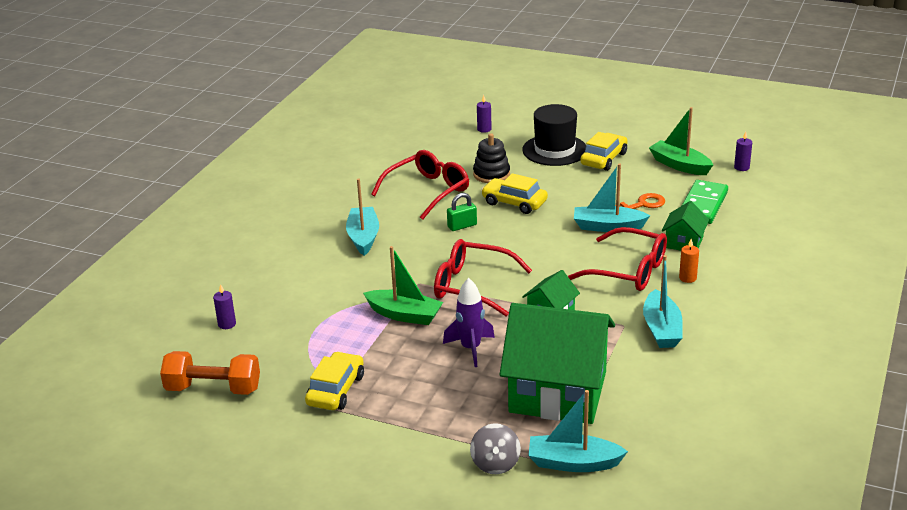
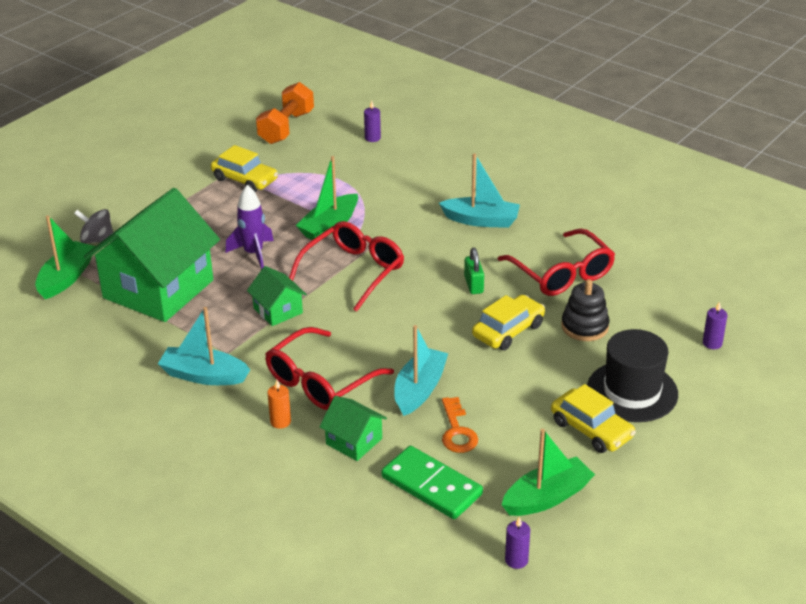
camera: 105 degrees right, 5 degrees up
(573, 463) = (66, 277): turquoise boat -> green boat

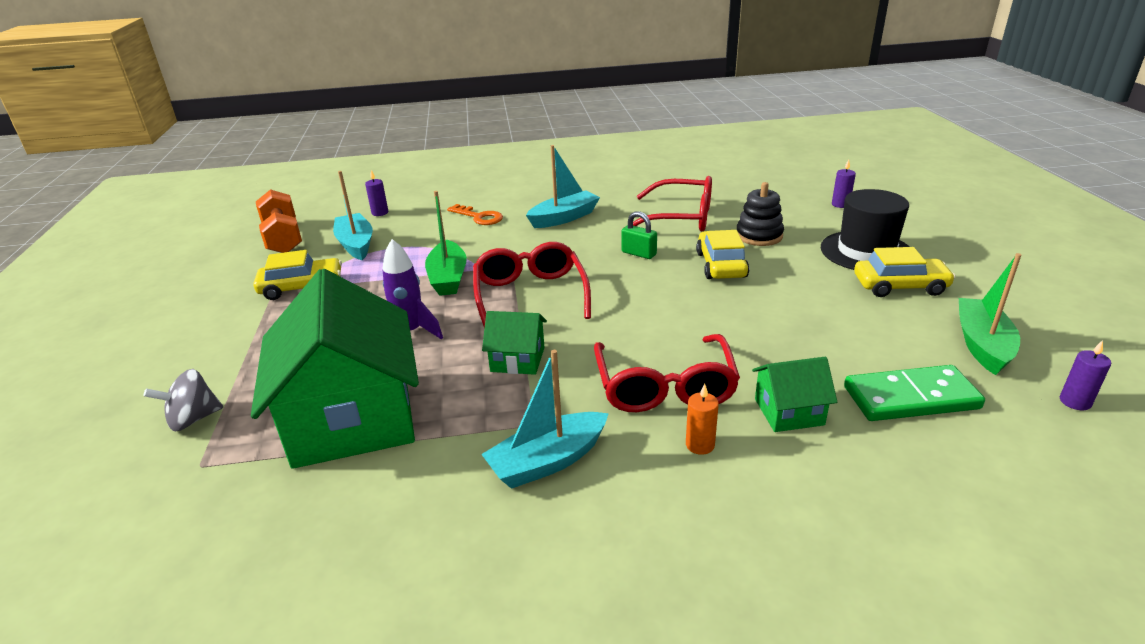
camera: 45 degrees left, 5 degrees down
(66, 277) = (202, 480): green boat -> none
(419, 389) = (749, 338): turquoise boat -> turquoise boat (356, 244)
(457, 431) = (835, 346): orange key -> orange key (479, 217)

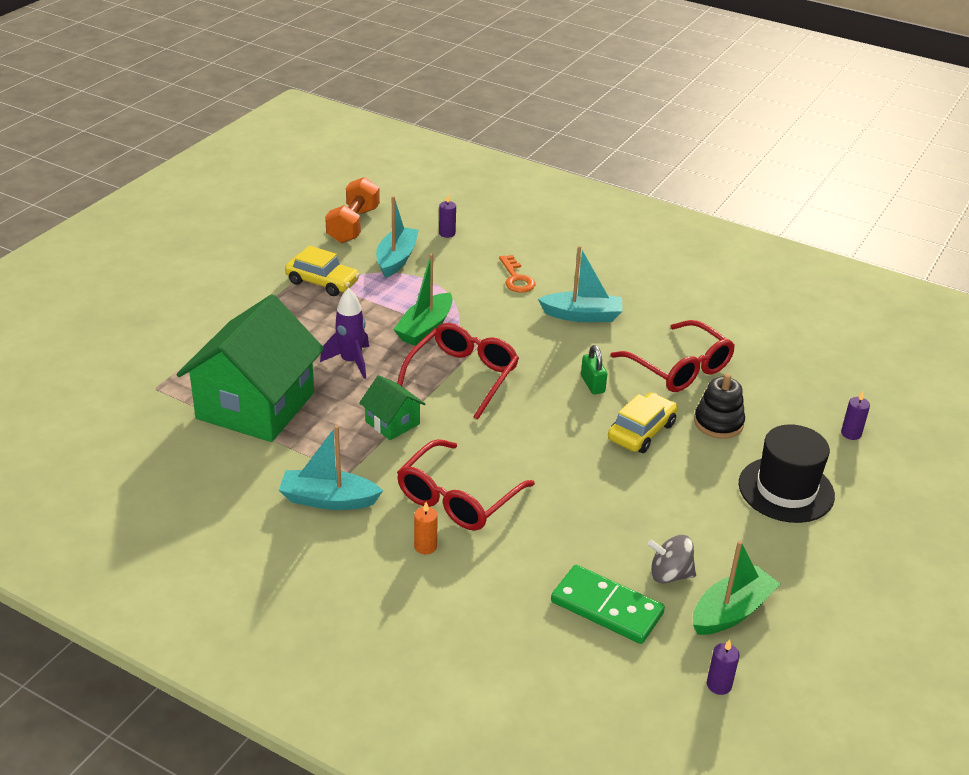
camera: 35 degrees right, 5 degrees up
(193, 419) = (175, 354): grey spinning top -> grey spinning top (669, 574)
(789, 412) = (510, 563): green house -> none
(900, 286) = (756, 533): yellow car -> none

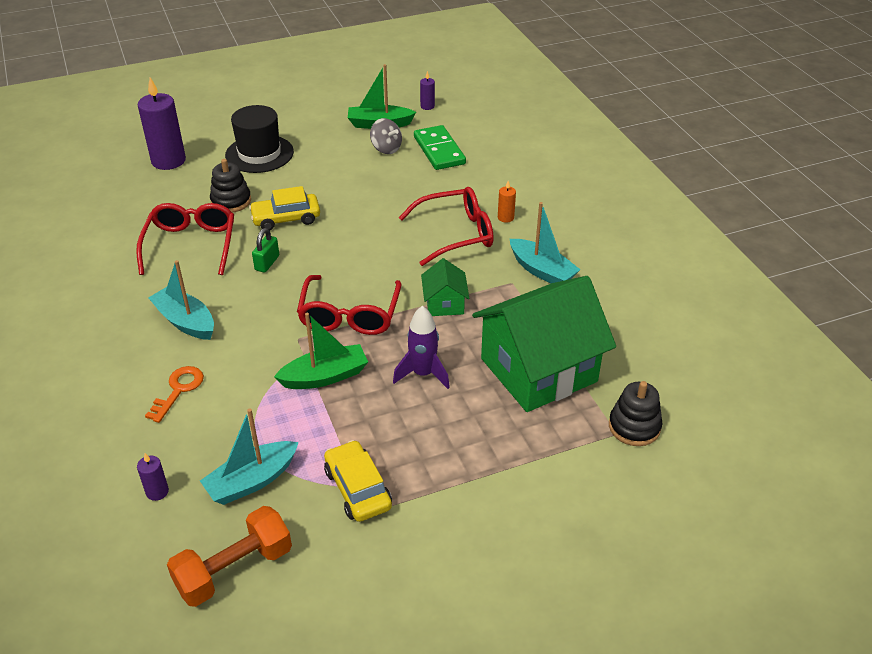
camera: 140 degrees left, 5 degrees up
(142, 398) = (634, 427): none -> black stacking toy
(463, 376) = (349, 315): red glasses -> red glasses turned 60 degrees counterclockwise
(851, 433) = (168, 161): purple candle -> purple candle, size x2.20

